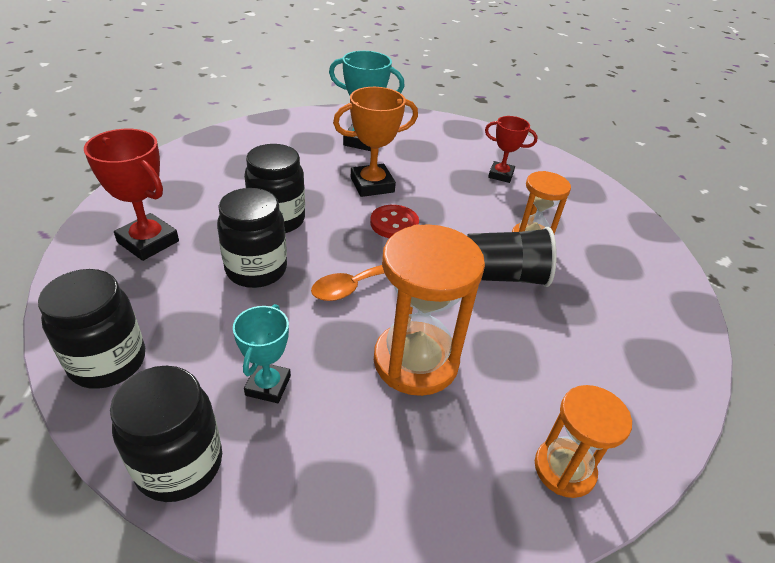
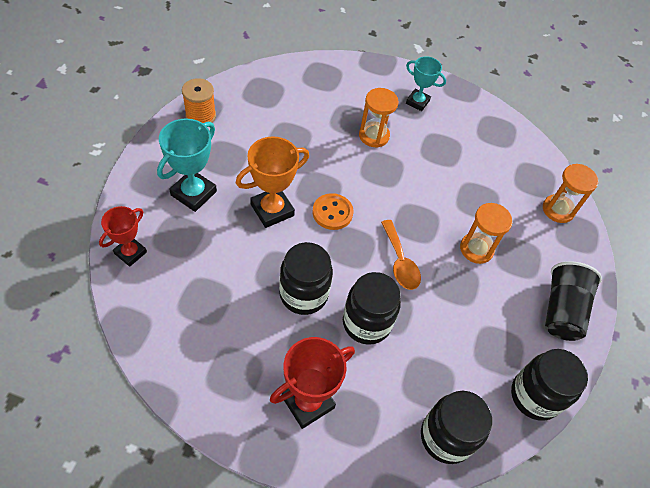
camera: 75 degrees left, 15 degrees up
(268, 385) = (483, 337): turquoise trophy -> turquoise trophy (417, 102)
(372, 185) = (272, 210): orange trophy -> orange trophy turned 60 degrees clockwise
(394, 224) = (332, 212): red button -> orange button
(416, 361) = (476, 249): orange hourglass -> orange hourglass, size x0.61
(455, 130) = (200, 116): none -> orange spool
(500, 175) = (286, 116): red trophy -> red trophy (130, 253)
(503, 276) = (409, 170): black cup -> black cup (561, 310)

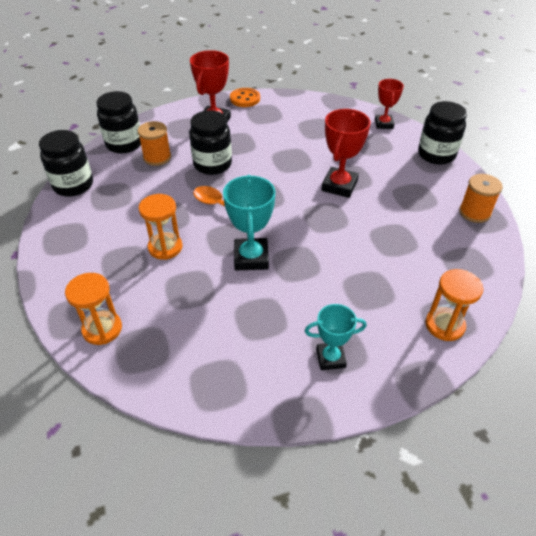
camera: 150 degrees right, 10 degrees down
(193, 193) = (398, 166): turquoise trophy -> turquoise trophy (251, 258)
(272, 210) = (339, 186): orange trophy -> red trophy
(303, 294) = (265, 157): black jar -> black jar (436, 155)
(332, 212) = (298, 208): orange button -> orange button (245, 99)
(374, 136) = (333, 288): orange hourglass -> orange hourglass (444, 325)
(419, 379) = (157, 157): none -> orange spool
(561, 310) = (69, 243): black cup -> none

